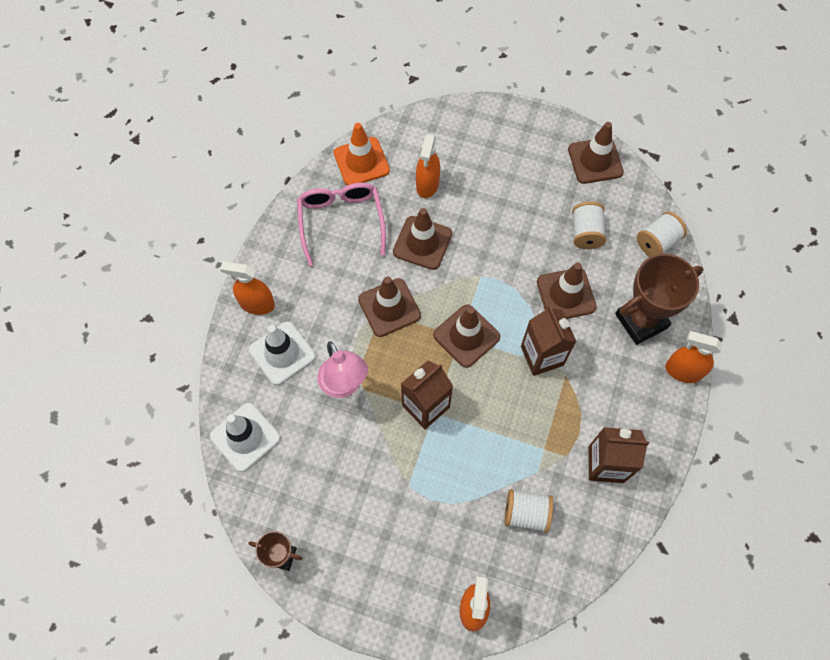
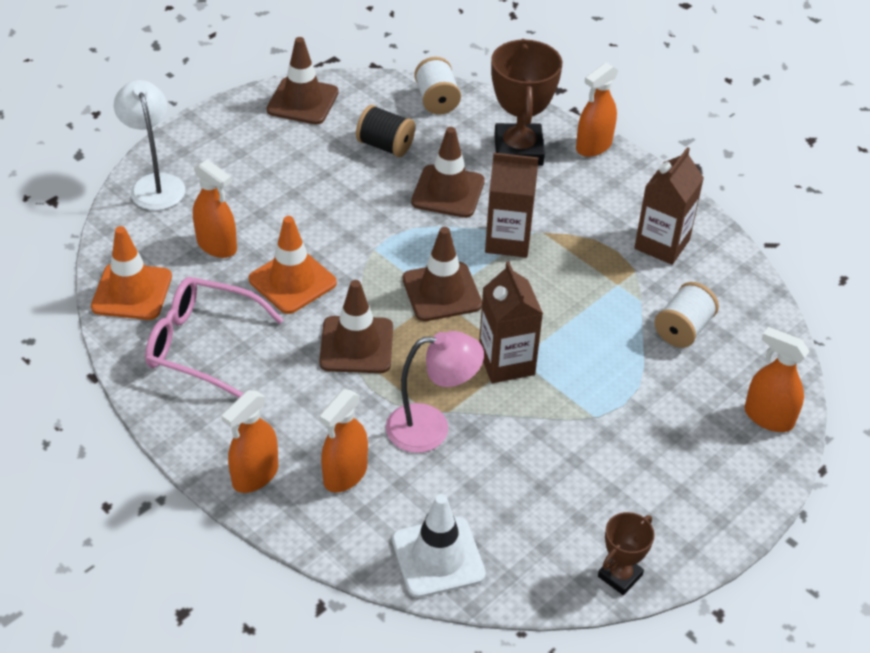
camera: 65 degrees left, 20 degrees down
(282, 353) = (345, 474): white traffic cone -> orange spray bottle
(422, 243) = (292, 281): brown traffic cone -> orange traffic cone
(459, 122) = (155, 184): none -> white lamp
(586, 233) = (385, 146): white spool -> black spool

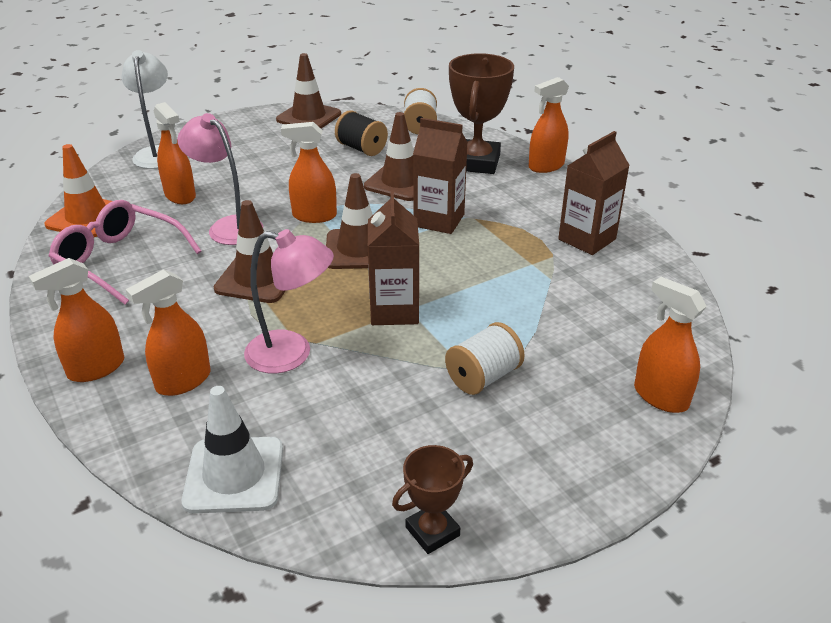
camera: 15 degrees right, 10 degrees down
(292, 281) = (228, 226): orange traffic cone -> pink lamp
(376, 253) = (314, 216): none -> orange spray bottle
(683, 329) = (587, 307): white spool -> white spool (483, 377)

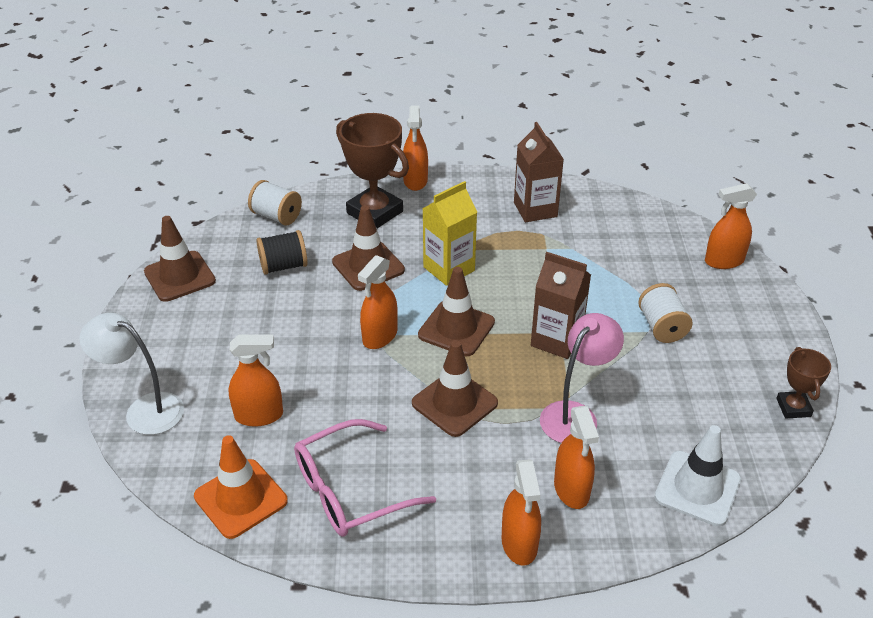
camera: 60 degrees left, 5 degrees up
(228, 226) = (350, 397): pink lamp -> none
(439, 220) = (449, 269): brown carton -> yellow carton

